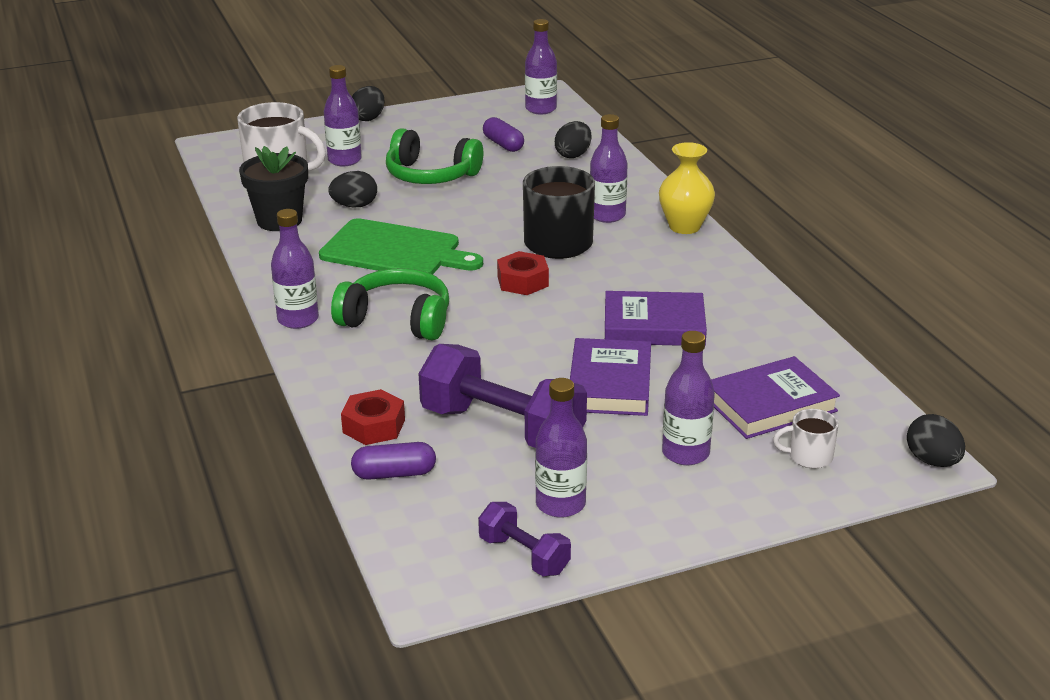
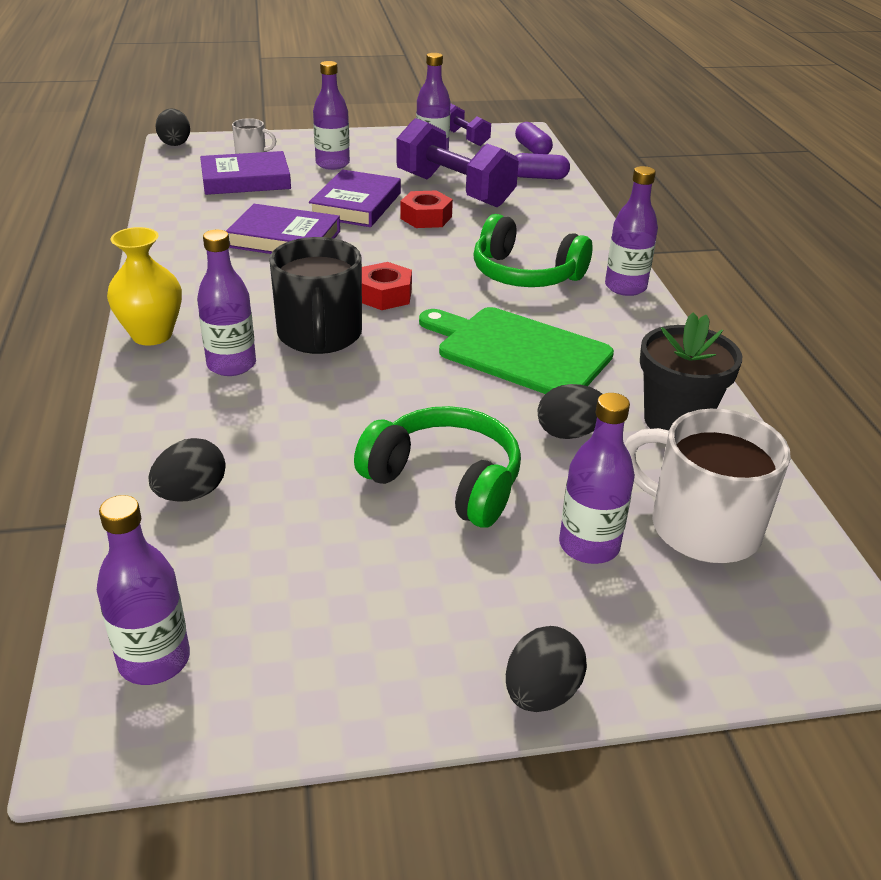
camera: 170 degrees left, 5 degrees up
(374, 426) = (552, 202): red nut -> red nut (426, 217)
(503, 144) = (294, 544): purple capsule -> purple capsule (532, 149)

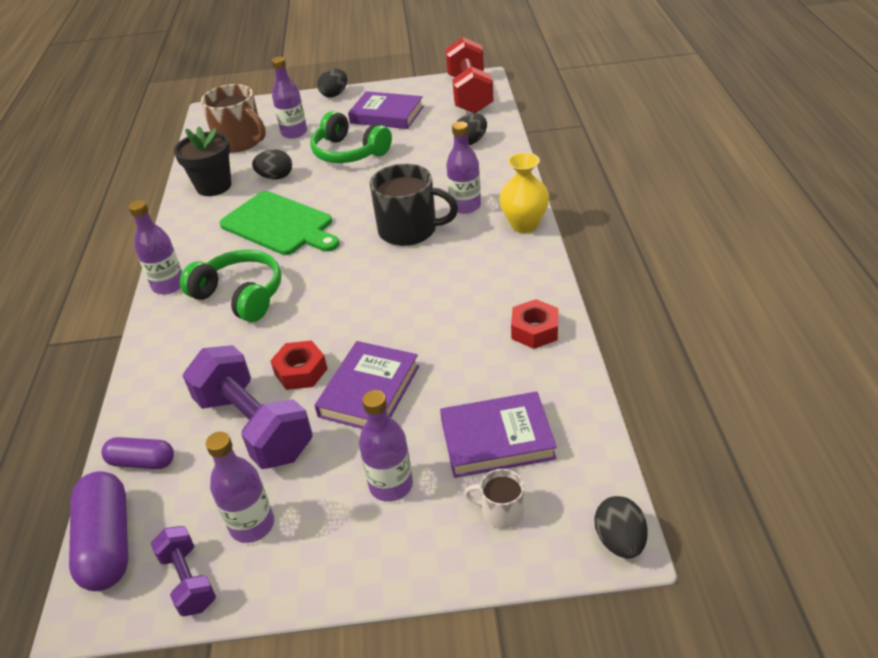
camera: 170 degrees left, 5 degrees up
(154, 660) = (470, 94): purple bottle -> red dumbbell
(284, 239) = (441, 330): purple book -> purple book (387, 115)
(320, 335) = (409, 230): black mug -> black mug turned 105 degrees clockwise
(384, 295) = (359, 268): red nut -> red nut (534, 330)
(532, 149) = (108, 543): purple capsule -> purple capsule, size x1.65
(701, 527) = (240, 141): white mug -> brown mug

